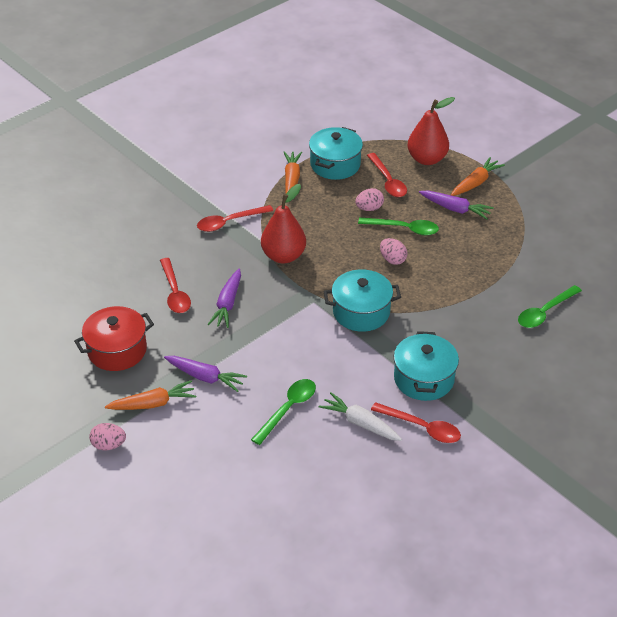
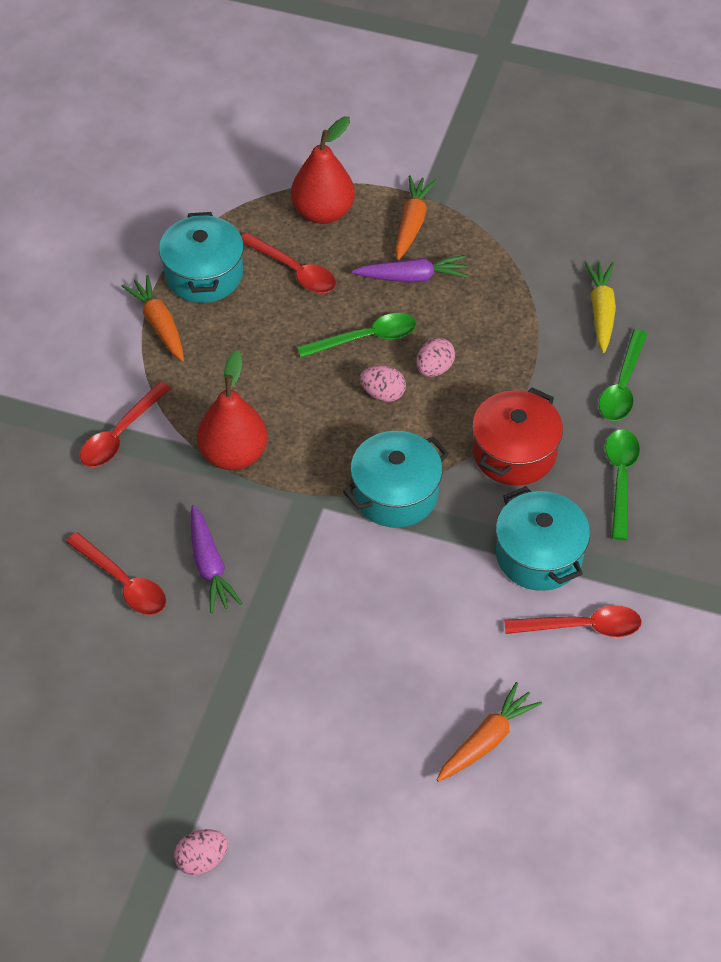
camera: 30 degrees left, 10 degrees up
(117, 350) = (107, 712): red pot -> red pot (514, 452)
(153, 403) = (217, 768): orange carrot -> orange carrot (486, 740)
(205, 377) = (258, 692): purple carrot -> none
(288, 409) = (400, 685): green spoon -> green spoon (620, 479)
(360, 423) = (504, 659): white carrot -> none
(369, 208) = (298, 326): pink egg -> pink egg (434, 368)
(560, 269) = (601, 311): none -> yellow carrot

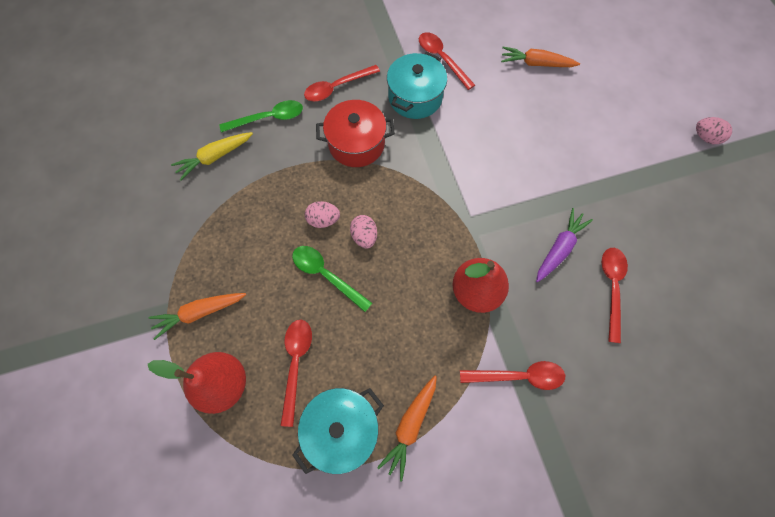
camera: 125 degrees left, 15 degrees up
(395, 494) = (431, 185): turquoise pot -> none
(412, 277) = (252, 280): purple carrot -> none
(620, 479) = (337, 87): green spoon -> red spoon

